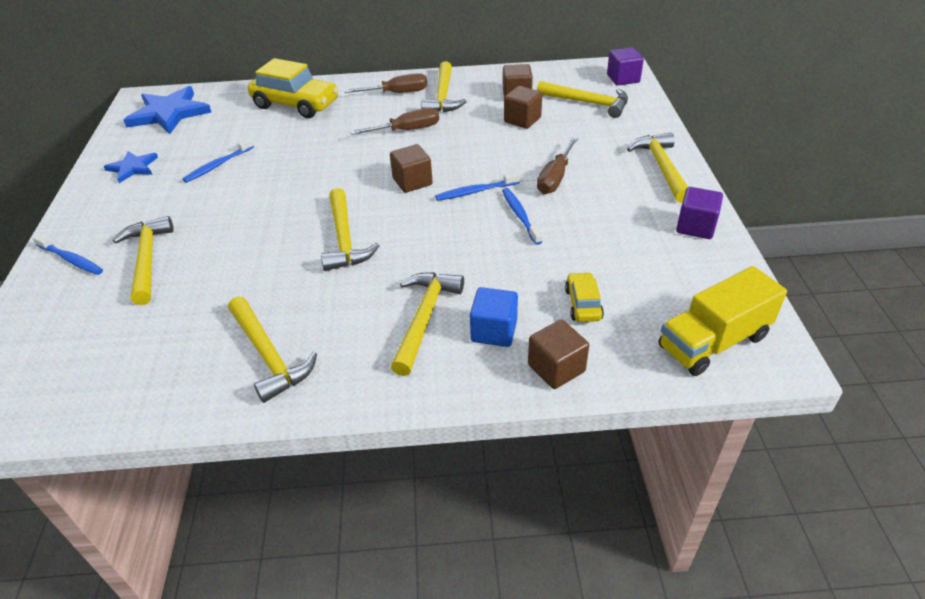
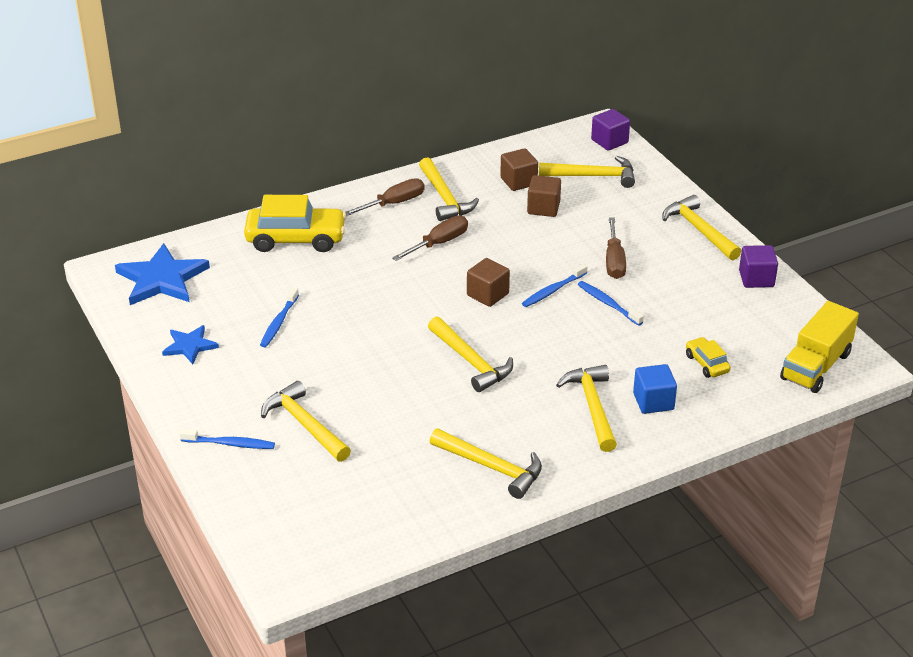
camera: 25 degrees left, 5 degrees down
(556, 368) = (717, 415): brown cube -> none

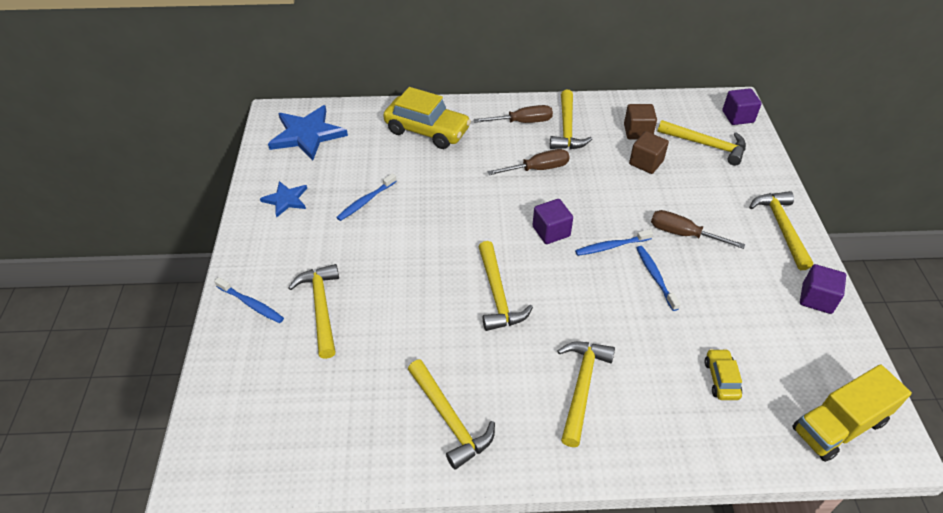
camera: 25 degrees right, 10 degrees up
(487, 294) = (551, 231): brown cube -> purple cube
(614, 261) = (683, 234): brown screwdriver -> brown screwdriver turned 90 degrees clockwise
(653, 401) = (645, 404): blue cube -> none

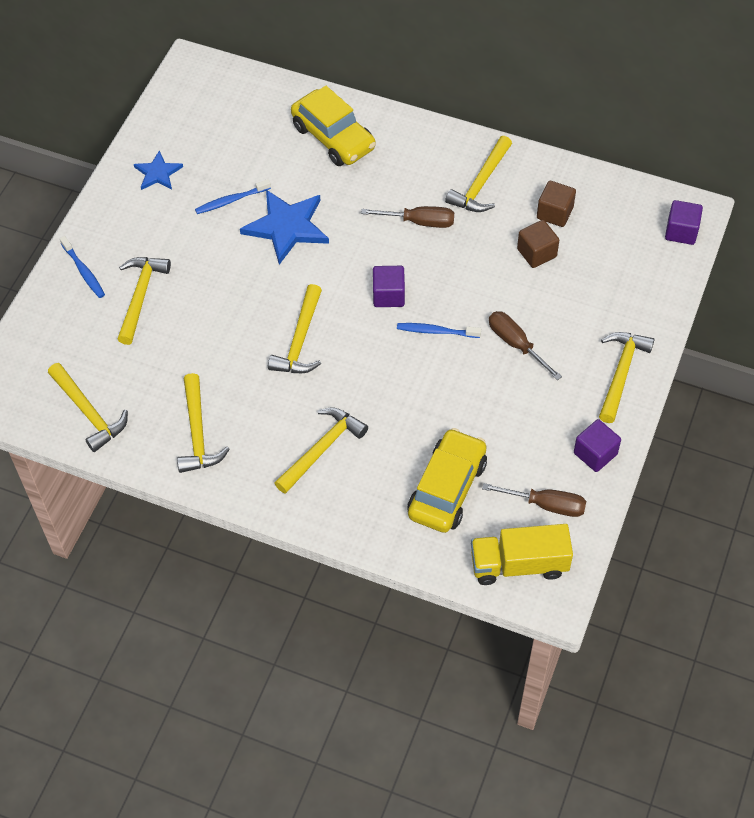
camera: 25 degrees right, 10 degrees up
(307, 134) = (211, 102): blue star -> blue star (287, 227)
(522, 122) = (439, 159): brown screwdriver -> brown screwdriver (546, 505)
(655, 277) = (456, 376): blue toothbrush -> none
(706, 145) = (617, 254): yellow hammer -> yellow hammer (89, 412)
(721, 379) = (447, 488): yellow car -> yellow car, size x2.03

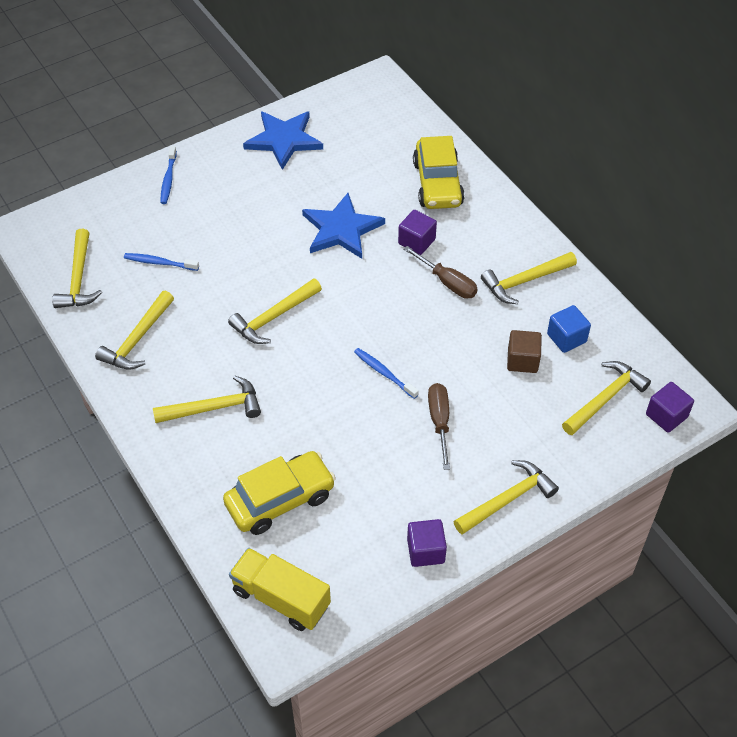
camera: 35 degrees right, 5 degrees down
(140, 296) = (190, 219): yellow hammer -> yellow hammer (605, 398)
(158, 173) = (283, 140): blue star -> blue star, size x1.77
(231, 200) = (318, 187): blue toothbrush -> blue toothbrush (159, 263)
(388, 295) = (372, 323): purple cube -> purple cube (416, 241)
(546, 505) = (347, 565): brown screwdriver -> none
(554, 213) = (566, 338): brown cube -> blue cube

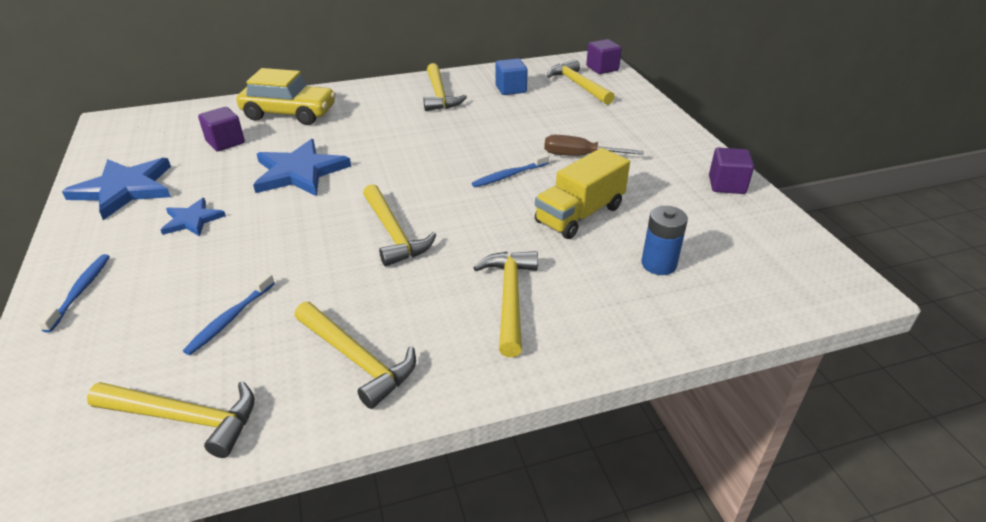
camera: 75 degrees left, 15 degrees down
(168, 179) = (80, 291): blue toothbrush -> blue toothbrush turned 105 degrees counterclockwise
(257, 195) = (192, 220): none -> blue star
(280, 500) = (658, 264): yellow car -> blue battery
(281, 598) = (792, 282): yellow truck -> yellow truck (579, 214)
(416, 241) = (353, 134): purple cube -> purple cube (225, 142)
(447, 282) = (416, 127): brown screwdriver -> none
(507, 499) = (672, 138): yellow hammer -> none
(522, 360) = (525, 109): brown cube -> none

